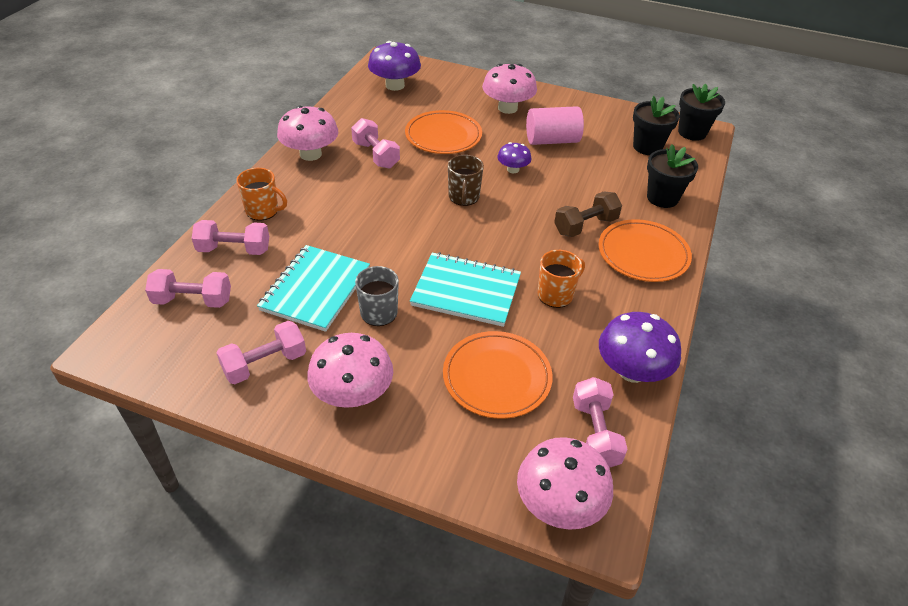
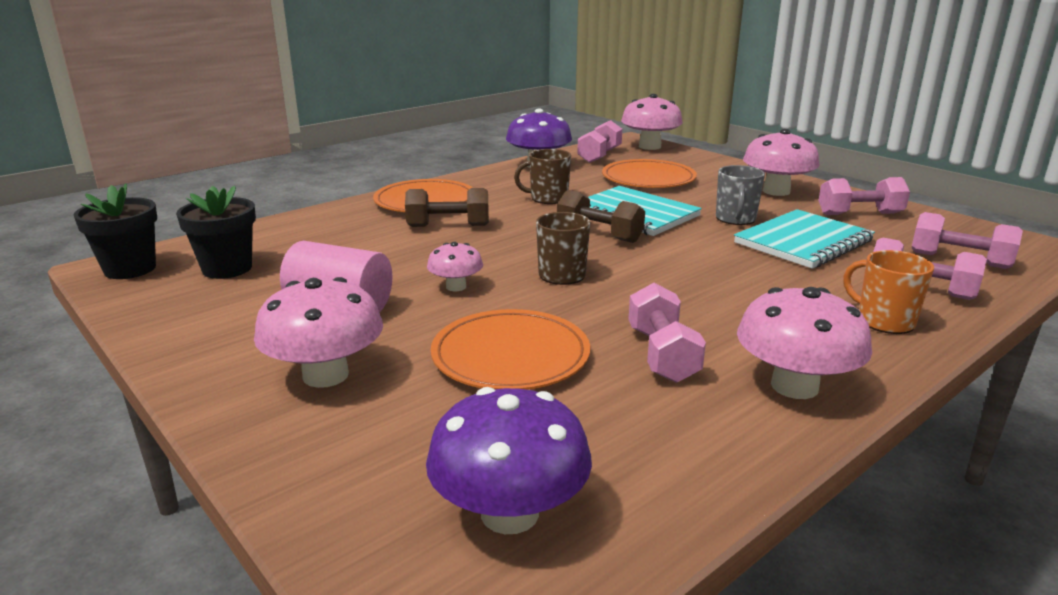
camera: 150 degrees left, 20 degrees down
(472, 249) = (599, 235): none -> brown dumbbell
(513, 169) = (456, 287): purple mushroom -> pink mushroom
(556, 295) = (548, 198): orange mug -> brown mug
(662, 198) = (322, 227): black flower pot -> none

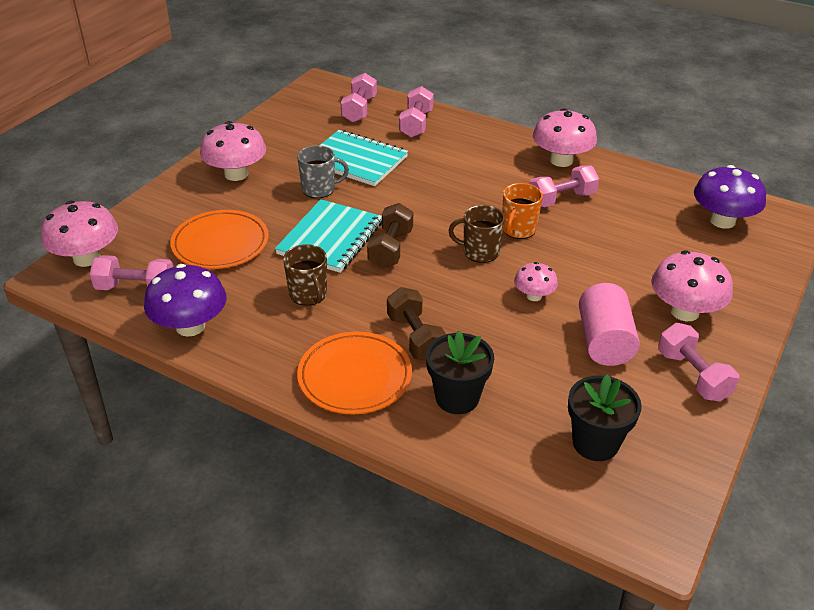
camera: 110 degrees left, 15 degrees up
(130, 269) = (645, 516): black flower pot -> black flower pot (457, 398)
(510, 356) = (605, 249): orange plate -> none
(859, 214) = (282, 139): pink dumbbell -> pink dumbbell (693, 375)
(884, 321) = (468, 136): orange mug -> orange mug (518, 230)

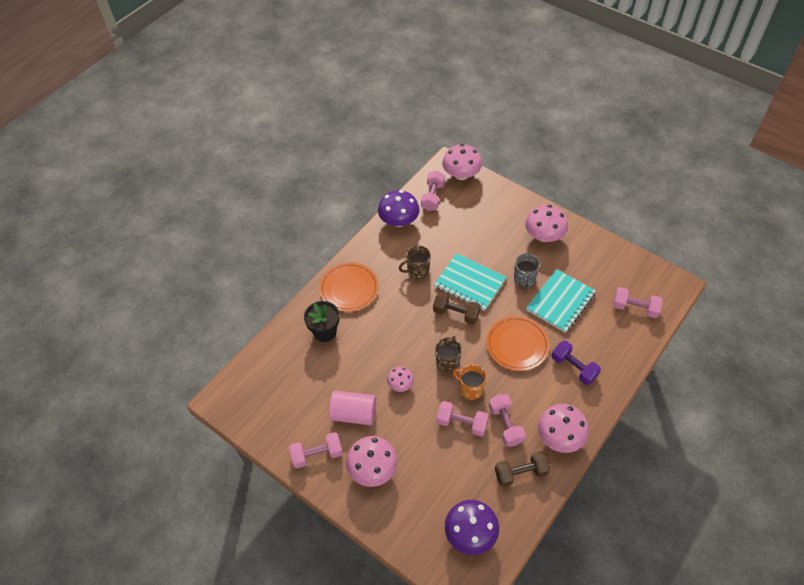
camera: 100 degrees right, 15 degrees up
(220, 243) = (469, 230): orange plate -> orange plate (517, 345)
(415, 338) = (373, 318): brown dumbbell -> brown dumbbell (520, 473)
(416, 124) = (614, 344): pink dumbbell -> pink dumbbell (461, 423)
(459, 151) = (574, 368): none -> purple dumbbell
(595, 443) = (280, 389): black flower pot -> none

